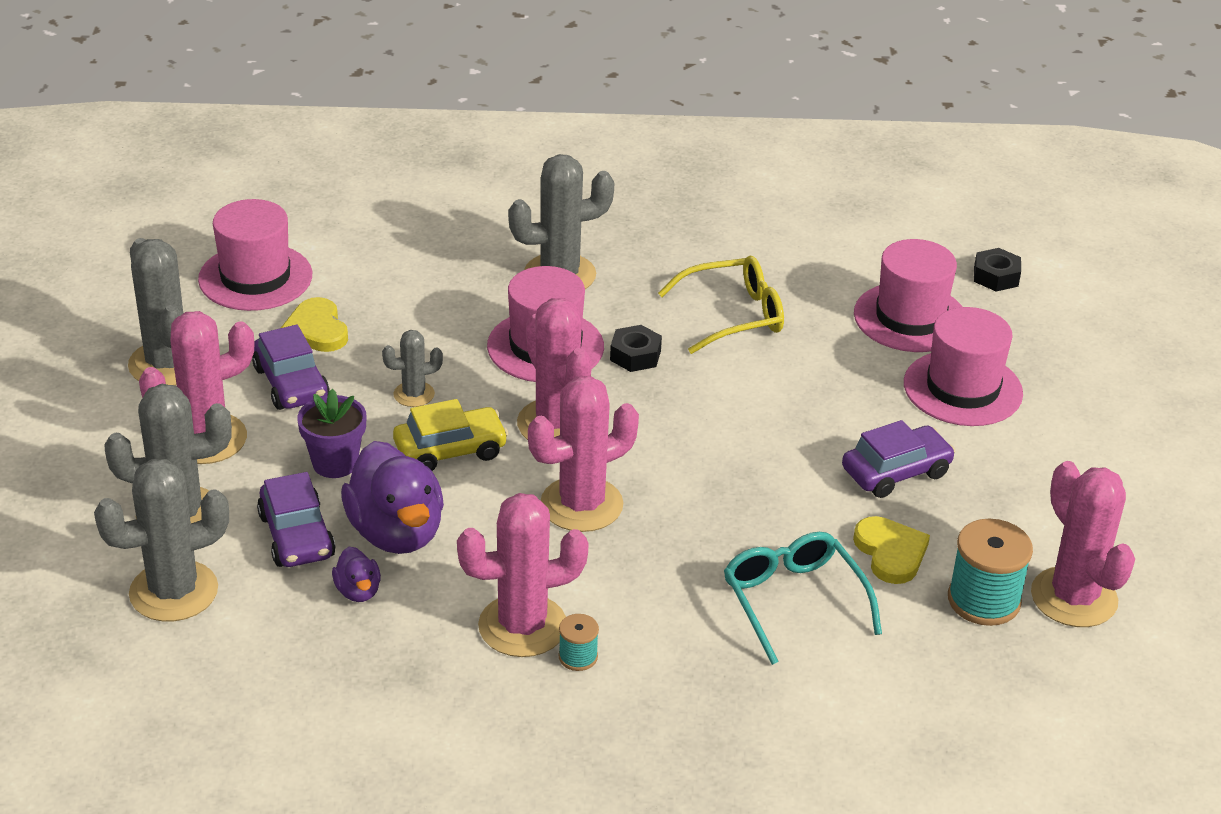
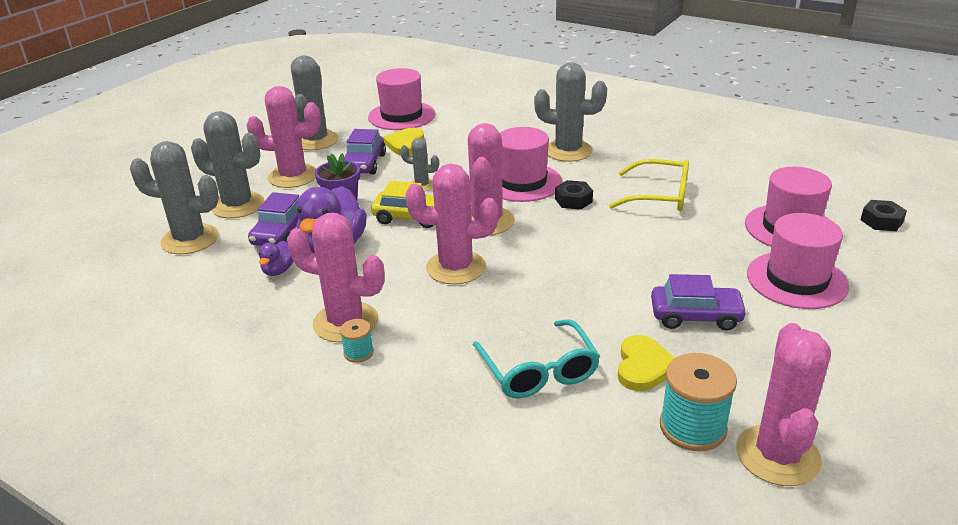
camera: 35 degrees right, 5 degrees down
(793, 600) = (539, 372): turquoise glasses -> turquoise glasses turned 150 degrees clockwise

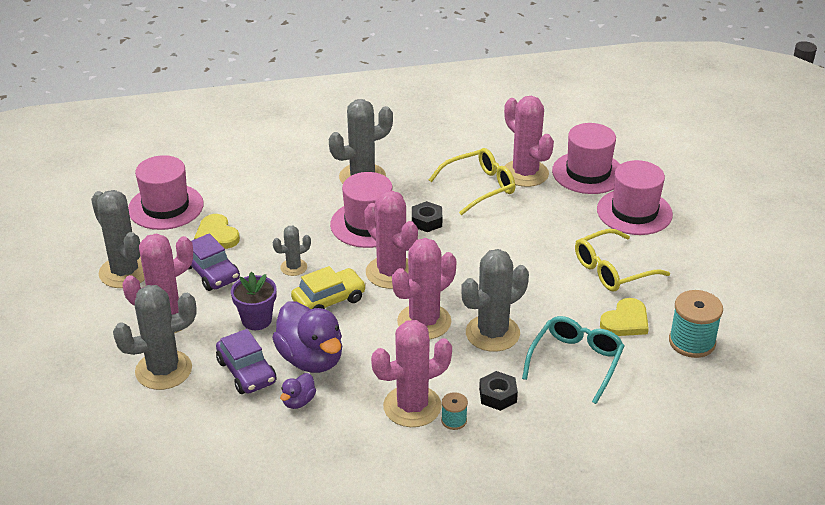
camera: 45 degrees left, 5 degrees up
(190, 239) = (176, 422): grey cactus -> grey cactus (492, 333)
(278, 271) = (298, 401): purple duck -> purple duck turned 60 degrees clockwise
(539, 372) = (576, 361): turquoise glasses -> turquoise glasses turned 90 degrees counterclockwise
(644, 366) = (625, 321): yellow heart -> yellow heart turned 75 degrees clockwise
(695, 316) = (612, 270): purple car -> yellow glasses
(777, 455) = (745, 331): pink cactus -> pink cactus (525, 173)
(881, 221) = (630, 140): black nut -> black nut (497, 395)

